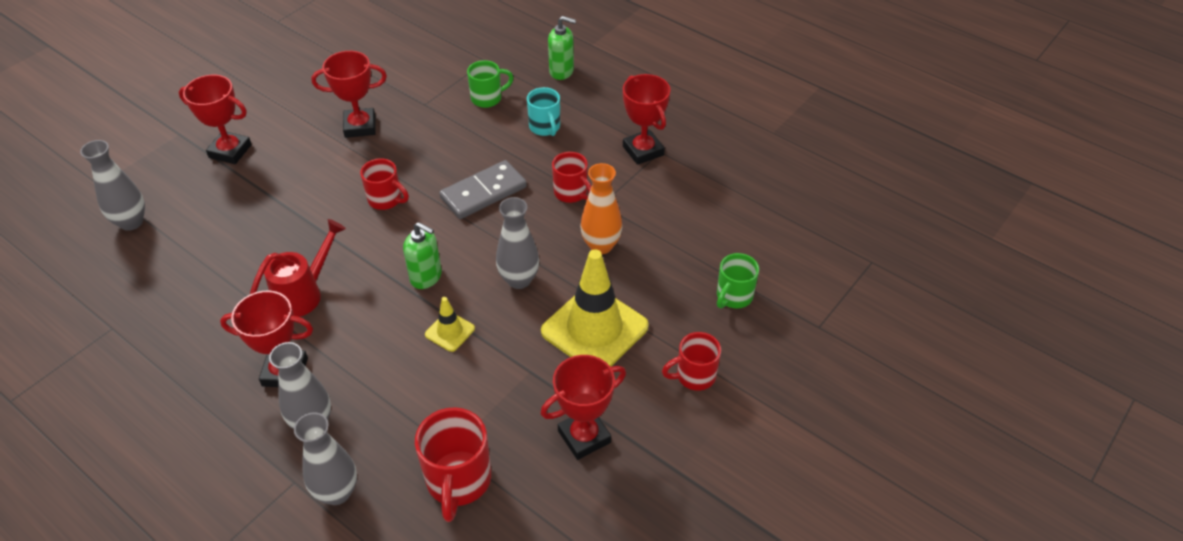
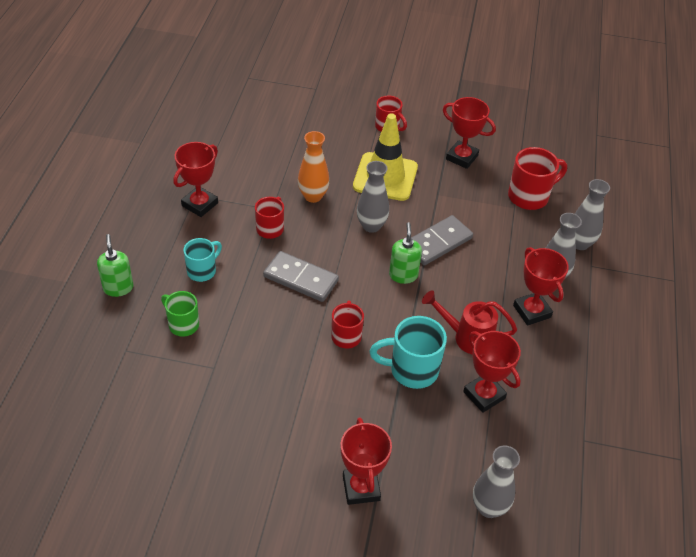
camera: 120 degrees left, 0 degrees up
(306, 231) = (411, 370): none -> turquoise mug
(360, 126) = (270, 401): red trophy -> red trophy (484, 395)
(450, 331) = (438, 243): yellow traffic cone -> grey domino
(733, 297) = (316, 126): green mug -> none

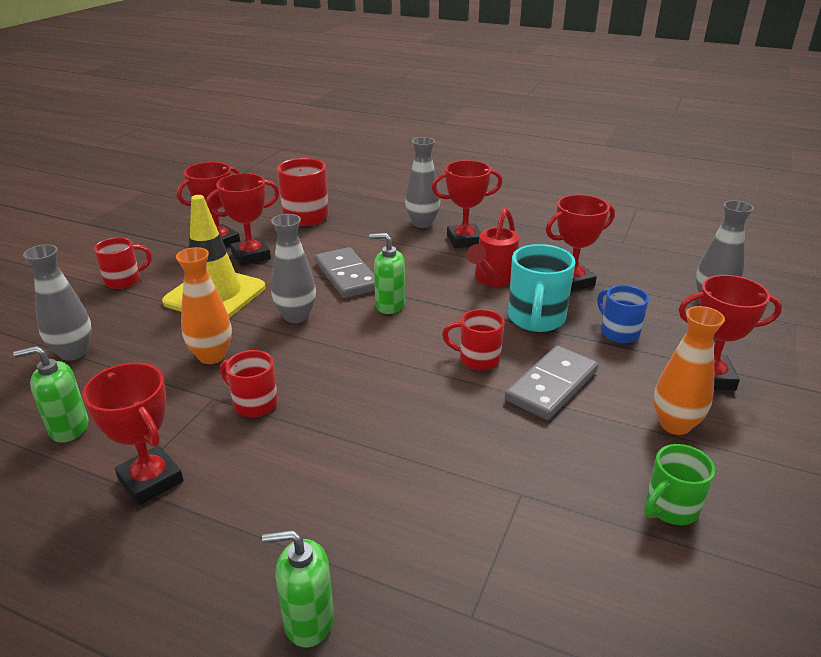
camera: 75 degrees left, 15 degrees down
(182, 324) = (424, 525): green mug -> green mug (670, 508)
(202, 271) = (311, 489): turquoise mug -> none
(233, 159) = (69, 428): none -> green soap dispenser
(296, 457) = (675, 424): none -> orange vase
(300, 279) = (367, 385): grey domino -> grey domino (552, 386)
(409, 427) = (618, 332): none -> blue mug
(447, 181) = (251, 256): none -> red trophy
(579, 243) = (383, 204): grey vase -> grey vase (73, 352)

